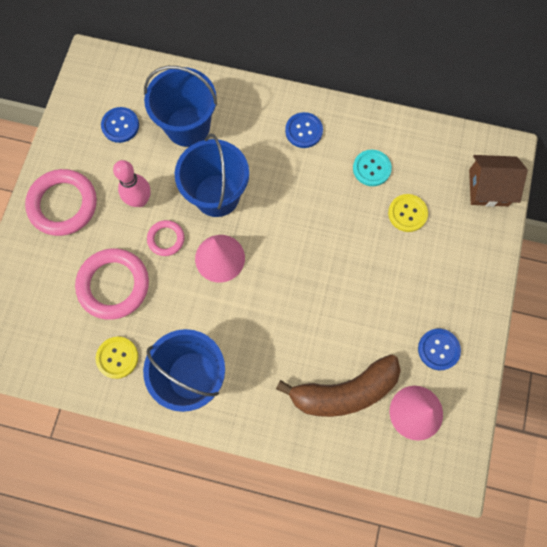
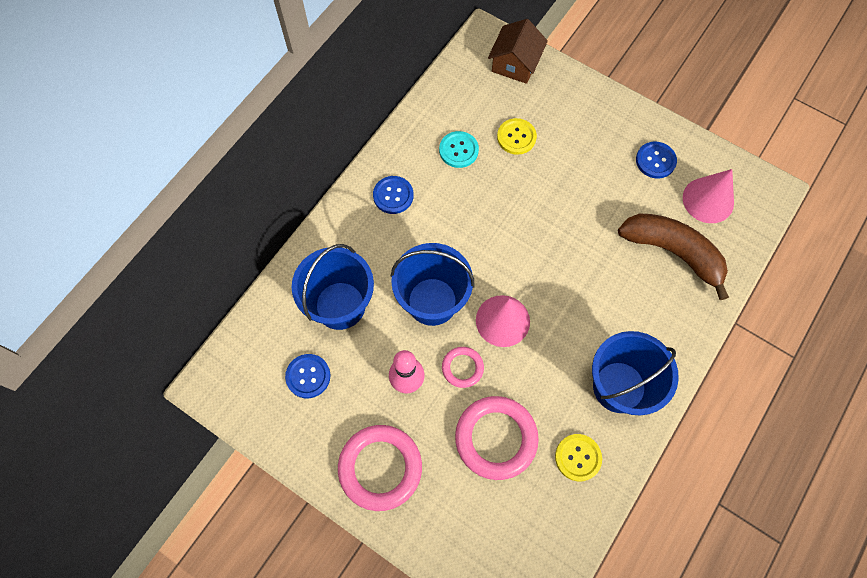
camera: 70 degrees left, 5 degrees down
(344, 391) = (672, 252): brown banana -> brown banana turned 60 degrees counterclockwise

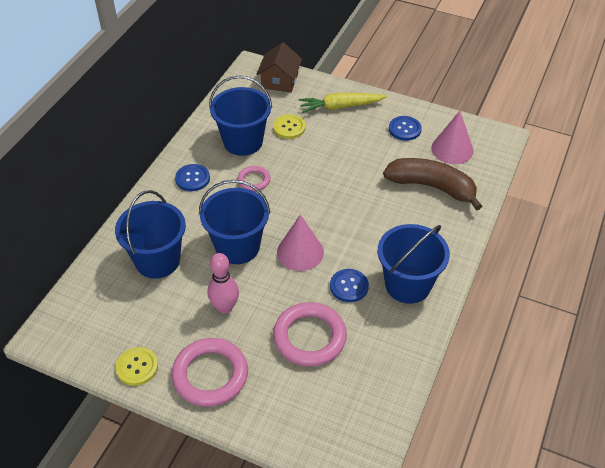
camera: 10 degrees left, 20 degrees down
(308, 376) = (135, 316): blue button -> blue button (349, 286)
(458, 150) = (243, 142): turquoise button -> blue bucket
(462, 368) = (271, 290): pink ring -> pink ring (254, 180)
(578, 457) = (383, 341): yellow button -> yellow button (137, 367)
(583, 115) = (340, 107): none -> yellow carrot

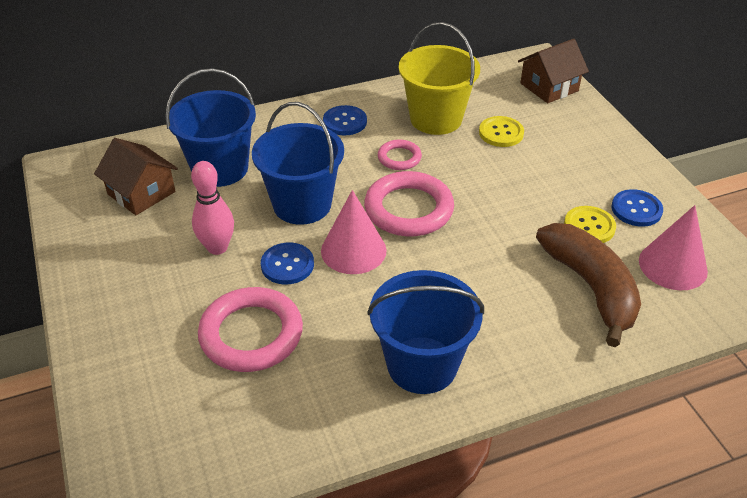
camera: 45 degrees right, 5 degrees down
(130, 311) = (141, 193): none -> brown house
(137, 367) = (82, 241): yellow button -> yellow button (589, 226)
(210, 375) = (123, 295): pink ring -> pink ring (408, 209)
(243, 142) = (436, 119): blue bucket -> yellow bucket
(340, 107) = (586, 145): yellow carrot -> none
(349, 286) = (356, 318): blue button -> blue button (287, 265)

